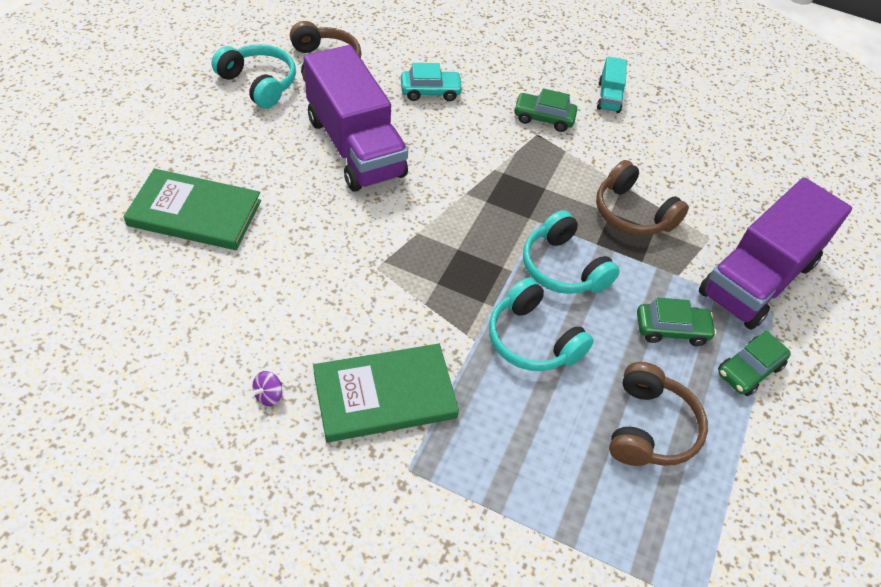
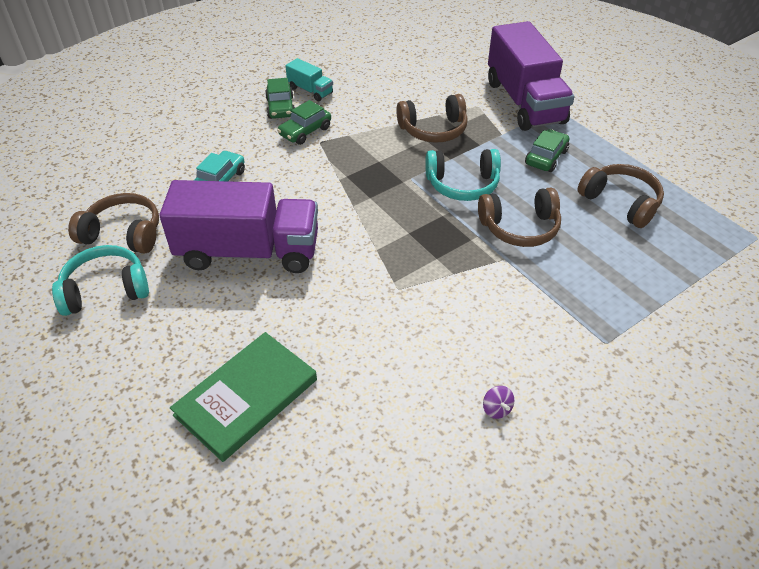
camera: 55 degrees left, 5 degrees down
(384, 395) = (531, 331): green book -> none
(532, 339) = (520, 227): turquoise headphones -> brown headphones
(749, 370) = (595, 139): green car -> green car (281, 107)

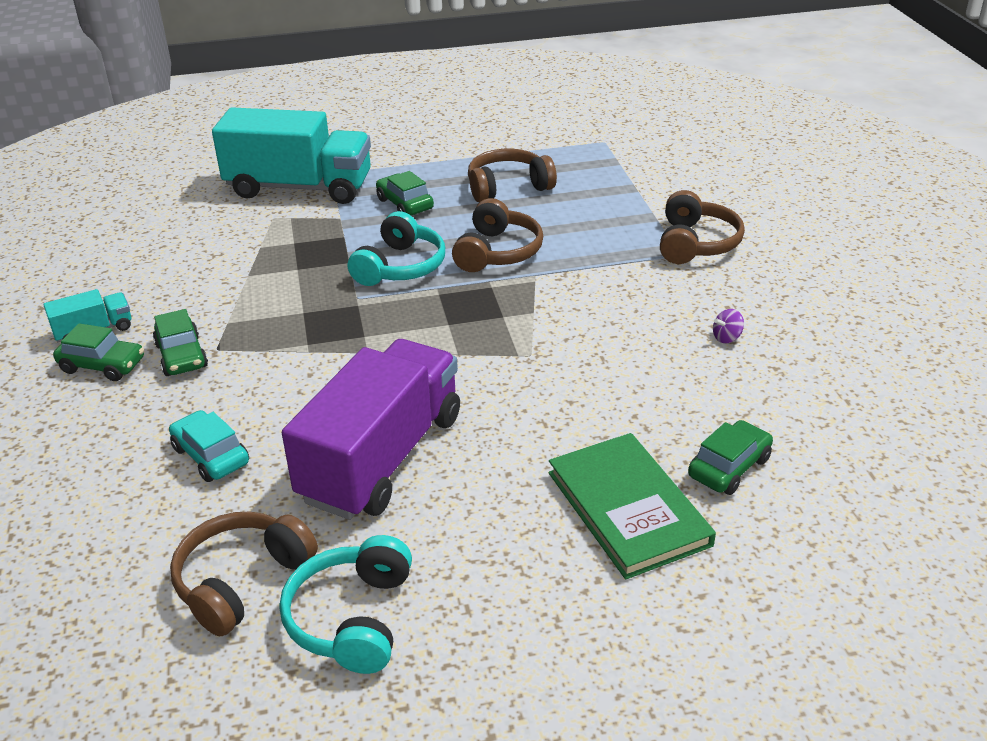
camera: 65 degrees left, 10 degrees down
(319, 451) = (729, 467): none -> green car
(433, 130) = (285, 258): brown headphones -> brown headphones (696, 243)
(496, 409) = (726, 338): purple spinning top -> purple spinning top turned 150 degrees clockwise
(524, 102) = (299, 187): purple truck -> turquoise truck

